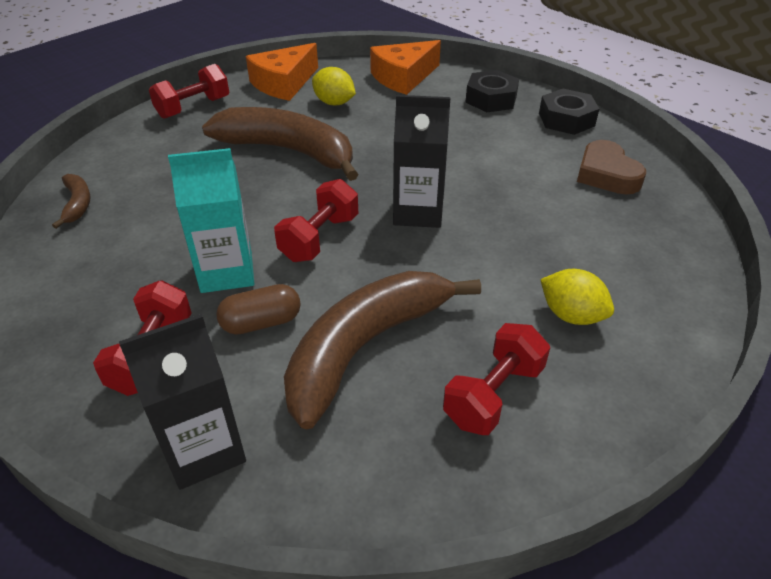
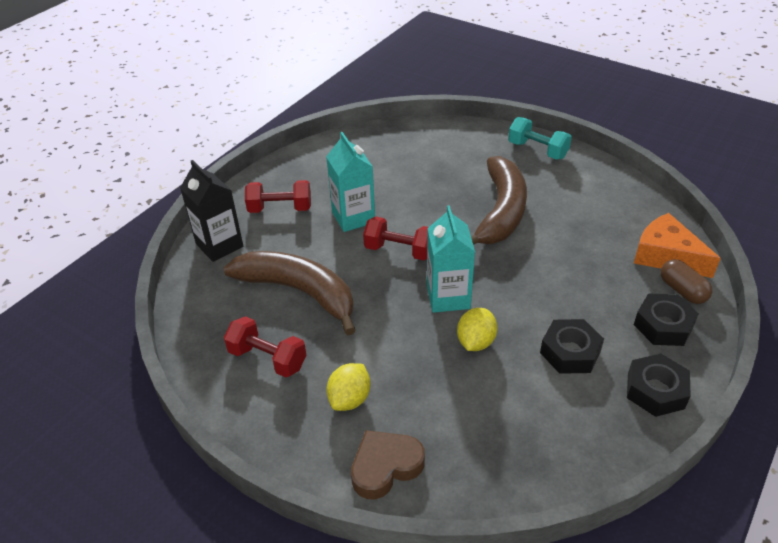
camera: 80 degrees right, 0 degrees up
(77, 204) = (400, 140): brown banana -> none
(193, 107) = (537, 150): red dumbbell -> turquoise dumbbell
(261, 322) = (312, 243): brown capsule -> brown capsule (682, 290)
(284, 83) = (604, 185): orange cheese -> none
(334, 103) = (589, 221): yellow lemon -> yellow lemon (475, 342)
(418, 212) = (448, 297): black carton -> turquoise carton
(516, 151) = (570, 352): none -> black nut
(606, 174) = (560, 425): brown heart -> brown heart (385, 467)

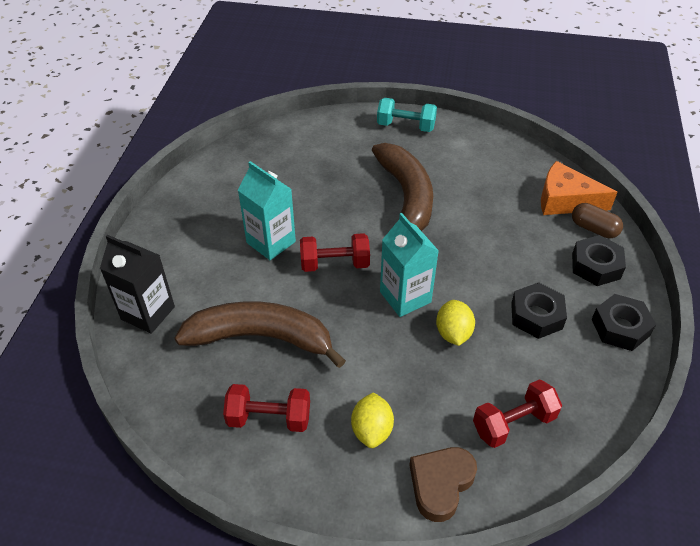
camera: 25 degrees left, 5 degrees up
(280, 209) = (190, 254): red dumbbell -> red dumbbell (513, 423)

